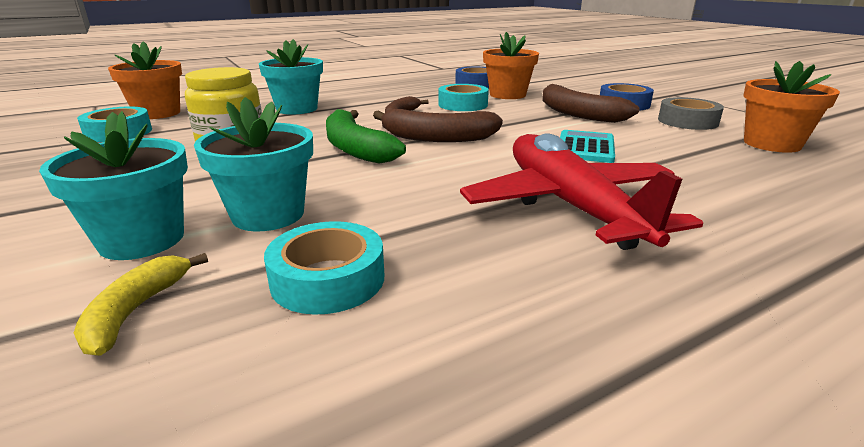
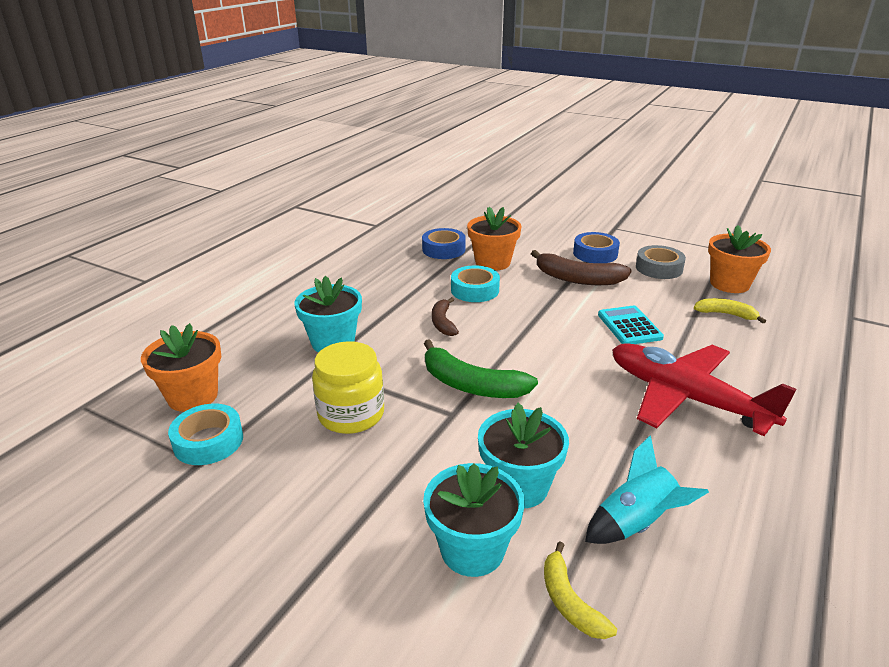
camera: 30 degrees left, 5 degrees up
(328, 279) = (636, 523): turquoise tape -> turquoise rocket
(437, 138) = (515, 348): brown banana -> none
(731, 162) = (726, 314): none -> yellow banana

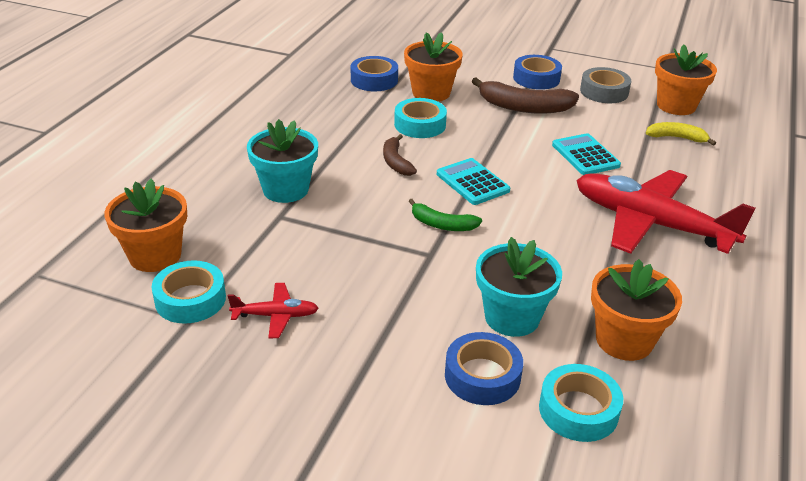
camera: 10 degrees left, 5 degrees up
(282, 464) = (276, 315): none -> red plane
(351, 414) = (329, 262): yellow jar -> none
(471, 385) = (442, 224): green banana -> green banana, size x0.59
(472, 550) = (482, 376): turquoise flower pot -> blue tape
(511, 346) = (472, 182): none -> turquoise calculator
(569, 601) = (578, 410): yellow banana -> turquoise tape
(636, 523) = (624, 340): turquoise rocket -> orange flower pot

